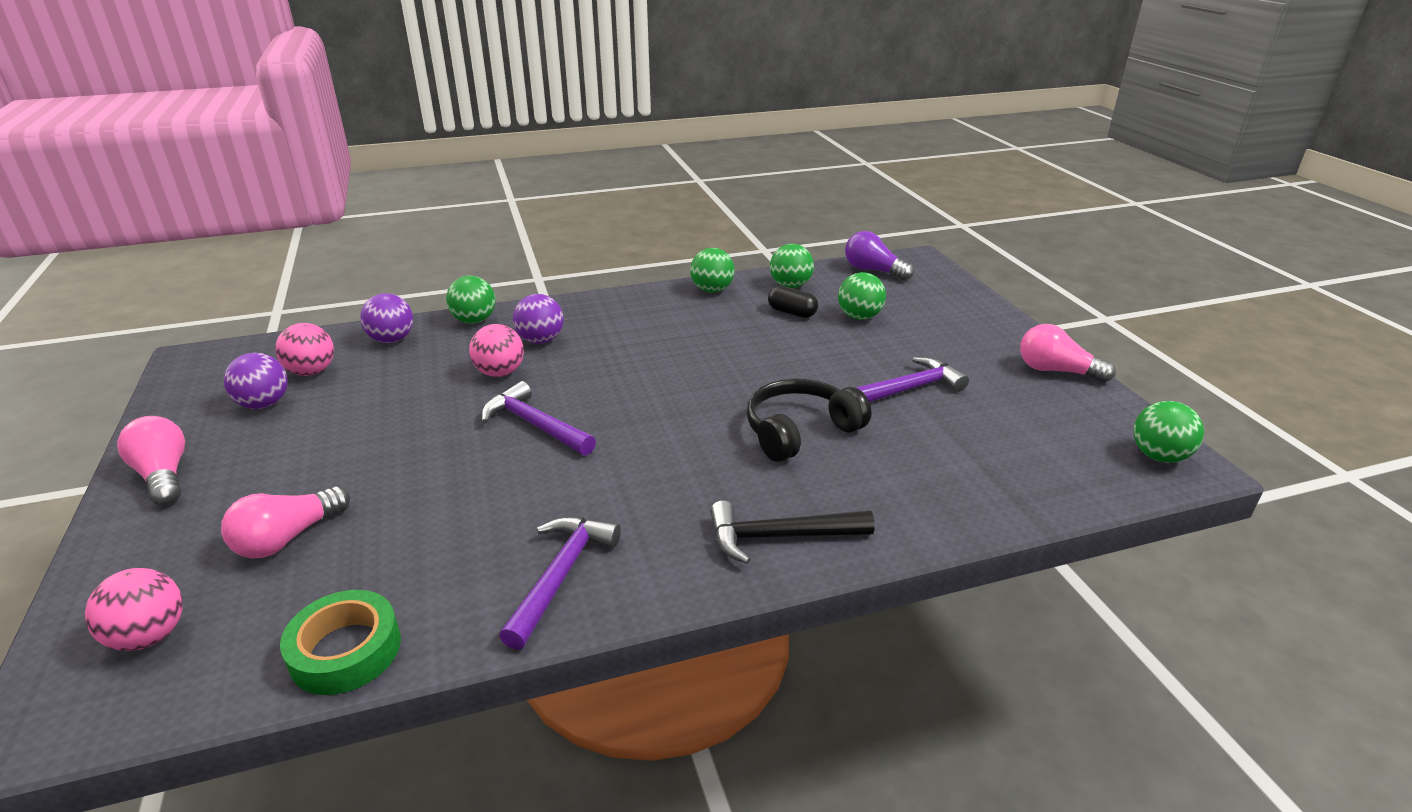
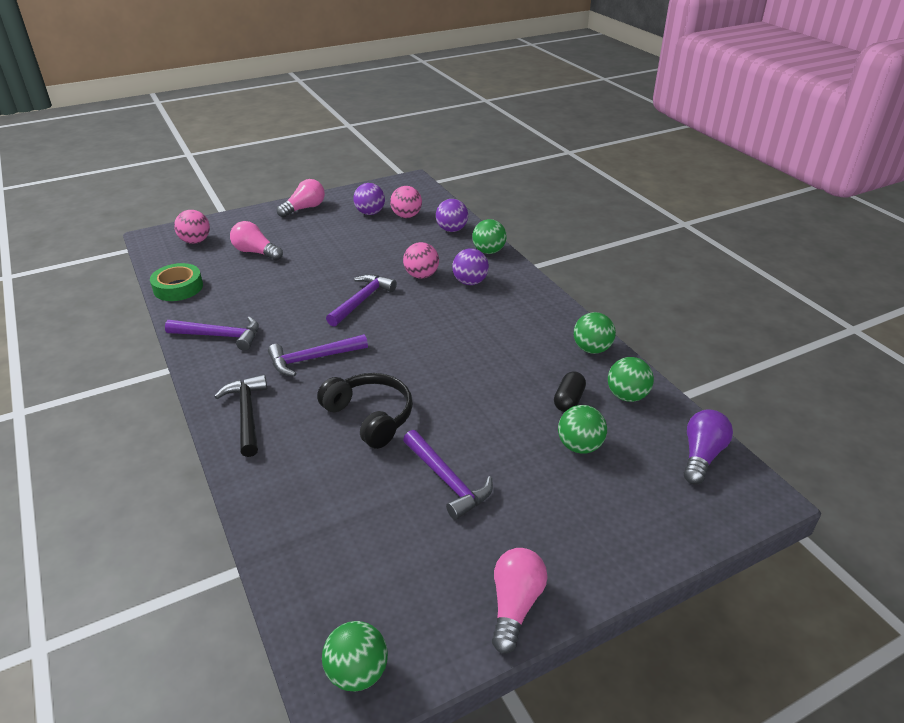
camera: 80 degrees right, 5 degrees up
(665, 474) = (313, 359): none -> purple hammer

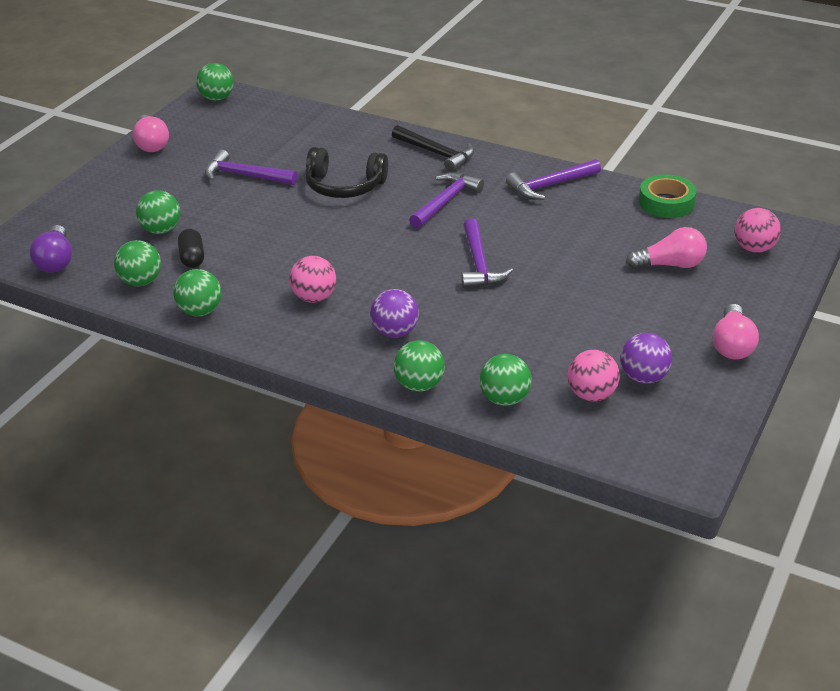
camera: 145 degrees right, 0 degrees up
(421, 275) = (457, 316): pink ball -> pink ball (314, 298)
(452, 230) = (504, 399): purple ball -> green ball

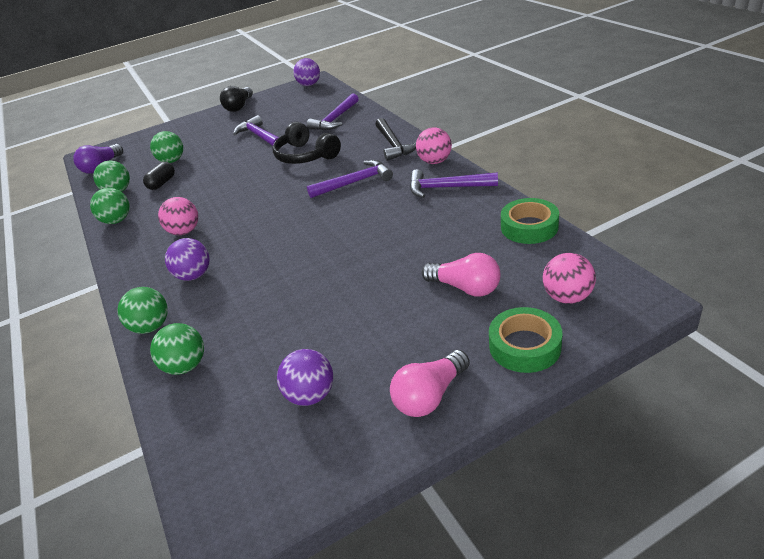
camera: 40 degrees right, 0 degrees up
(151, 144) = (239, 107): pink light bulb -> black light bulb
(217, 98) = (309, 85): green ball -> purple ball
(479, 264) = (316, 238): purple hammer -> purple hammer (335, 119)
(591, 395) = (249, 393): pink ball -> pink ball (435, 161)
(760, 291) = (524, 346): none -> green tape

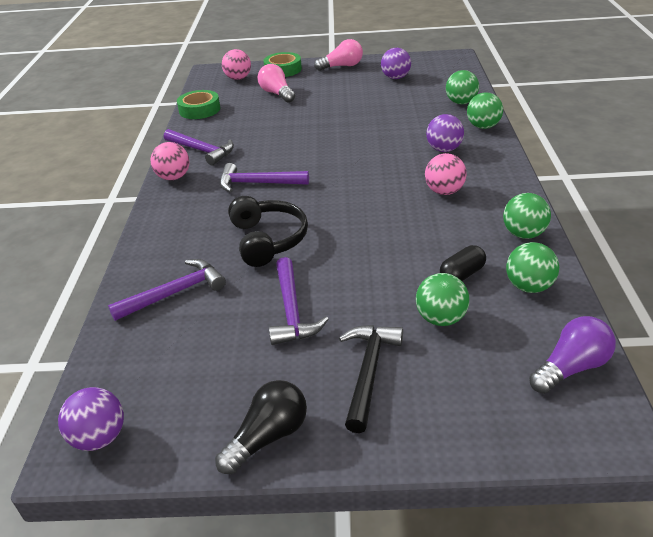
camera: 155 degrees left, 0 degrees up
(393, 145) = (175, 213): black hammer -> black hammer (368, 372)

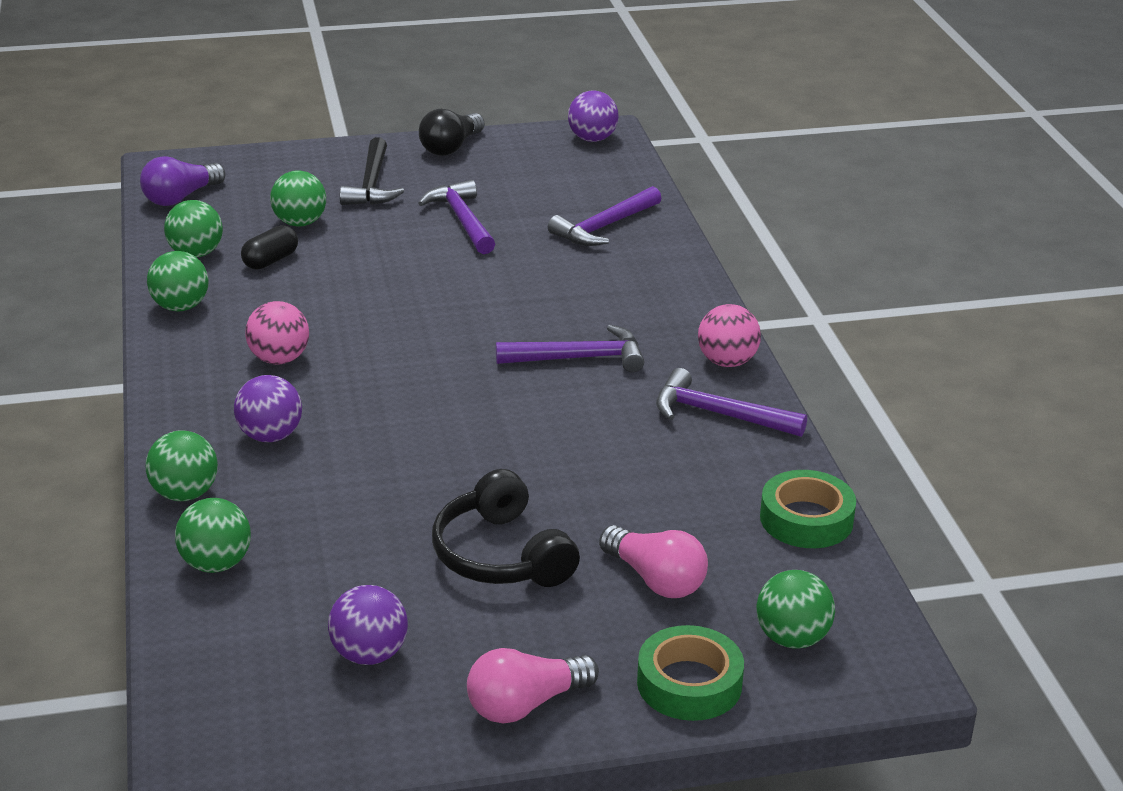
camera: 165 degrees right, 5 degrees down
(238, 78) = (792, 638): pink ball -> green ball
(268, 240) = (522, 283): black headphones -> black headphones (501, 555)

